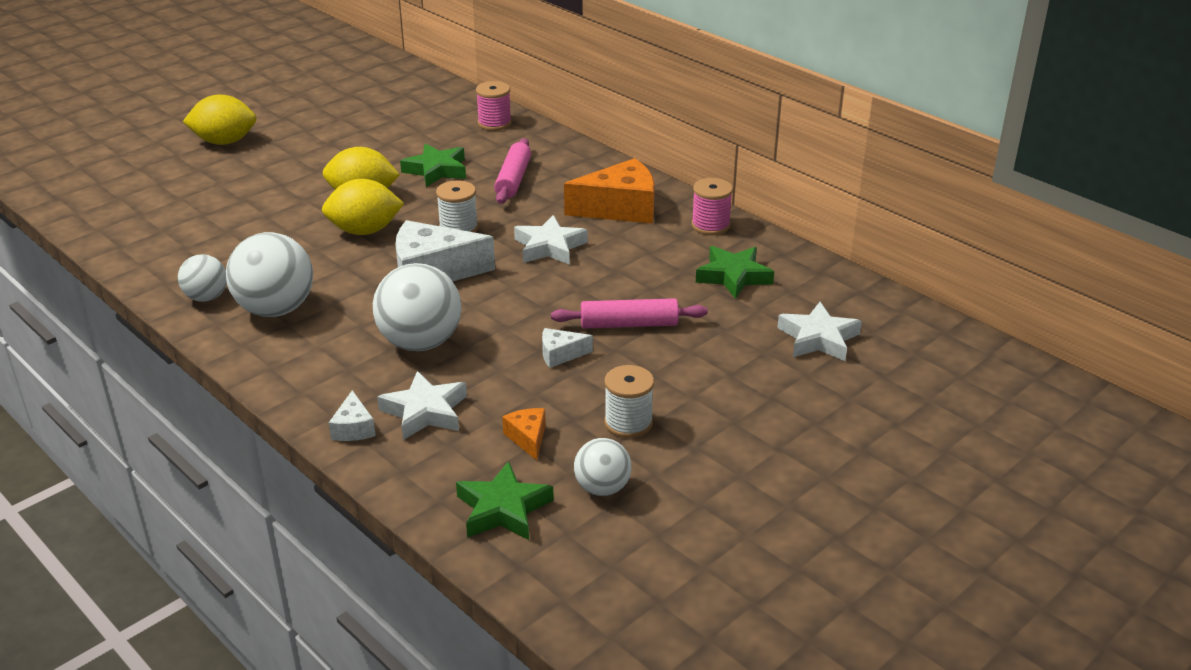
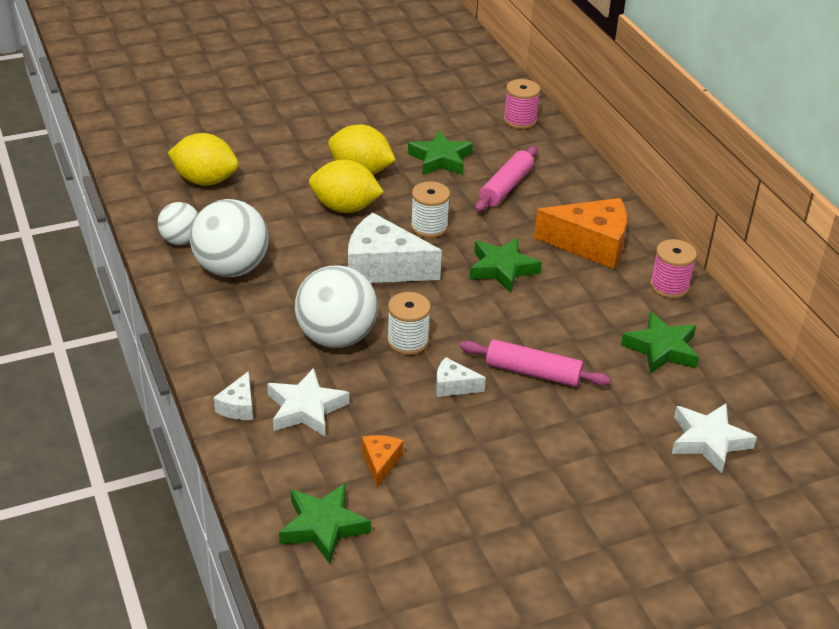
camera: 20 degrees right, 5 degrees up
(224, 142) = (270, 84): yellow lemon -> yellow lemon (205, 181)
(549, 247) = (502, 269): white star -> green star
(602, 488) = (420, 534): white ball -> none
(628, 423) = (478, 475): white spool -> white spool (408, 341)

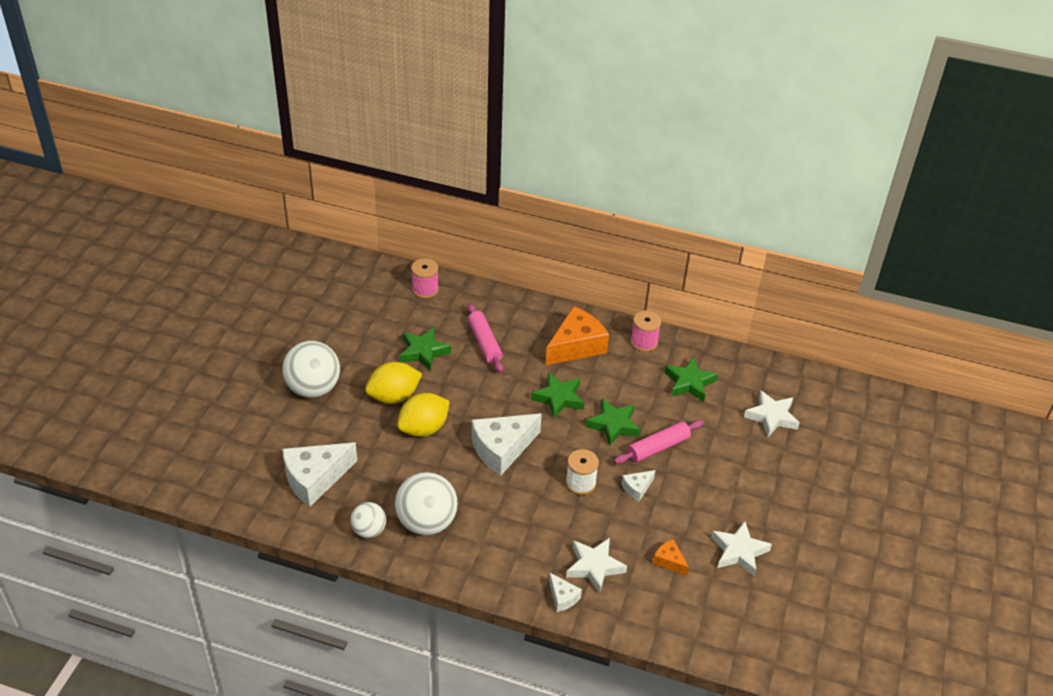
camera: 50 degrees left, 5 degrees up
(205, 181) = (315, 479): yellow lemon -> white cheese
(323, 526) = (696, 618): green star -> green star (613, 425)
(336, 337) = (545, 513): white ball -> white ball (313, 388)
(429, 227) = (485, 403): white spool -> none
(463, 515) = (739, 552): none -> white star

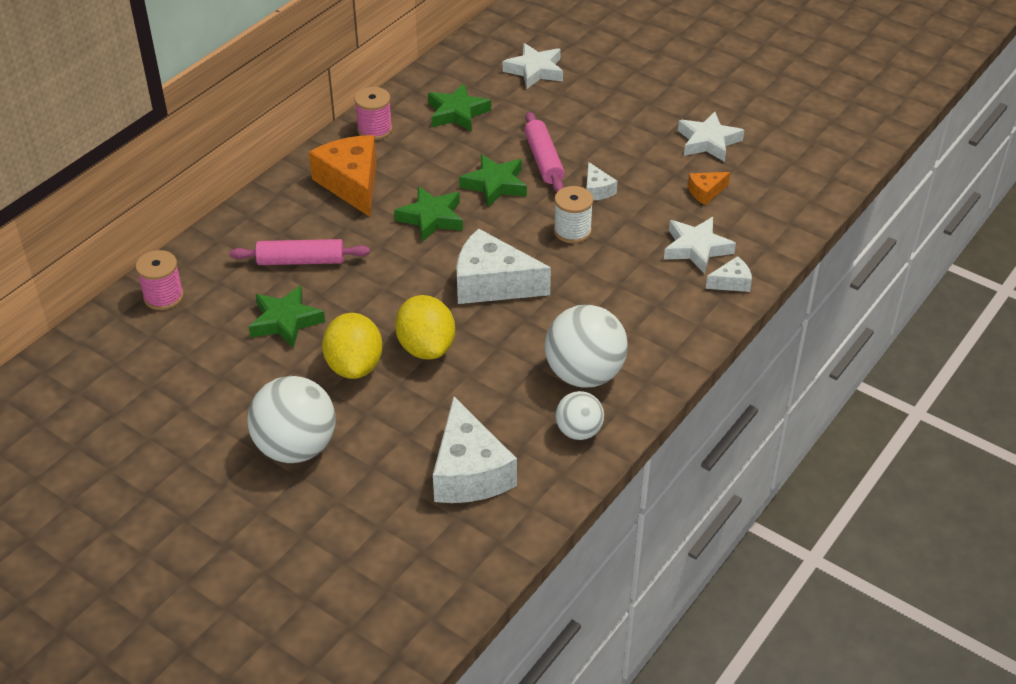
camera: 70 degrees left, 0 degrees up
(502, 449) = (492, 284): white cheese -> white cheese turned 120 degrees clockwise

